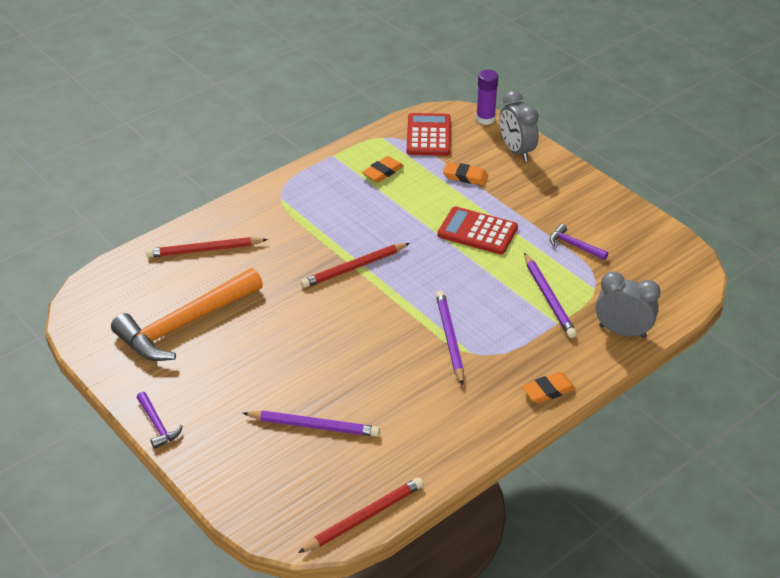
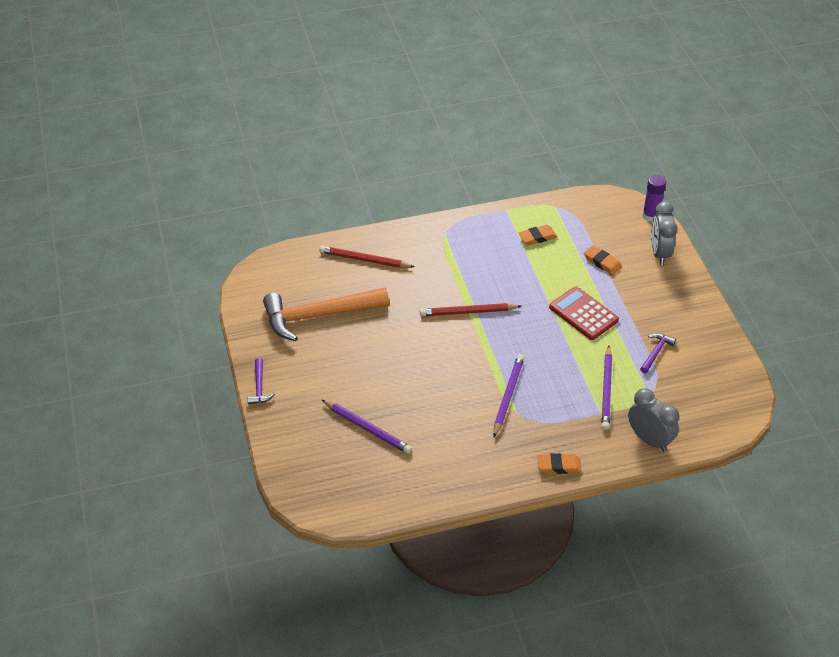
camera: 25 degrees right, 5 degrees up
(364, 517) = (364, 511): red pencil -> none
(428, 135) = (594, 216): red calculator -> none
(574, 245) = (656, 352): purple hammer -> purple hammer turned 60 degrees clockwise

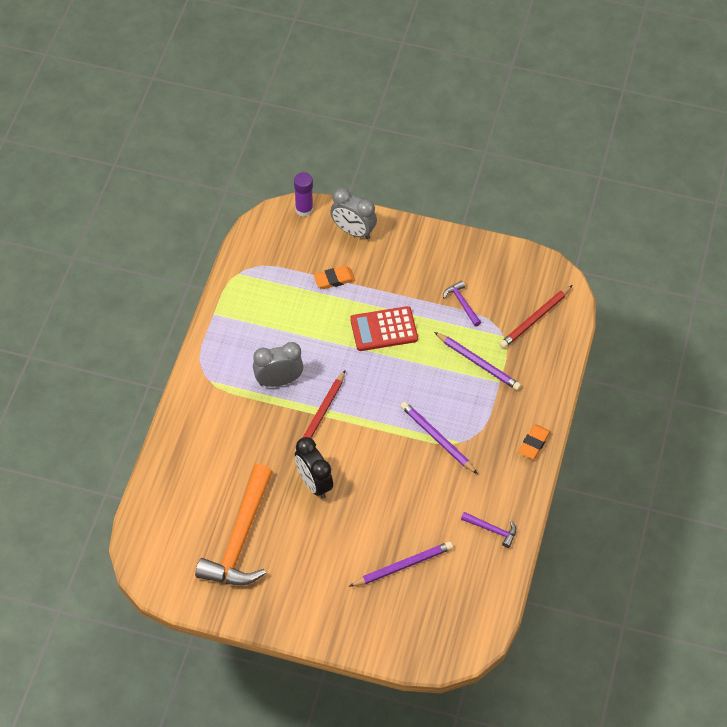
camera: 60 degrees left, 10 degrees up
(259, 387) = (296, 631): purple hammer -> purple hammer (492, 530)
(364, 260) = (194, 464): red pencil -> red pencil (535, 319)
(402, 336) = (314, 483): none -> black clock
(537, 237) = (267, 310): orange eraser -> none
(649, 439) = (547, 364): grey clock -> grey clock (278, 381)

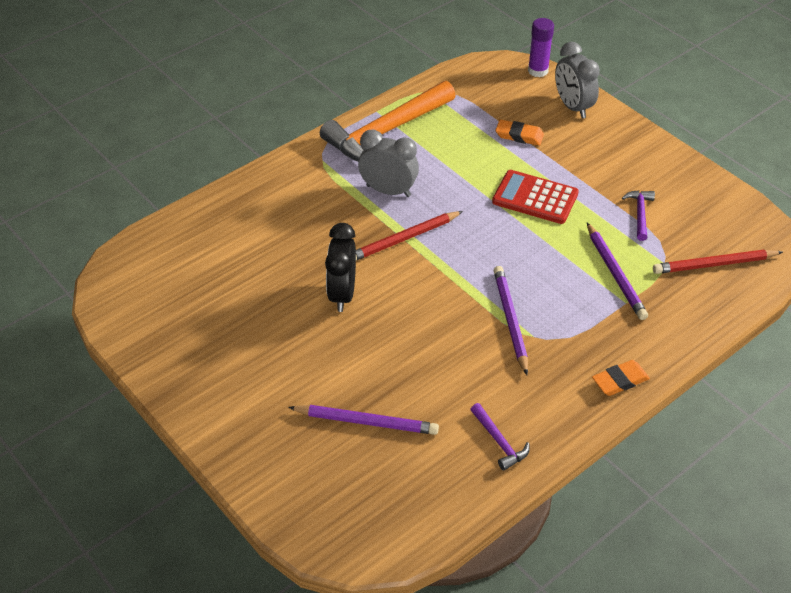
camera: 35 degrees right, 10 degrees down
(240, 539) = (223, 304): orange hammer -> orange hammer (386, 132)

